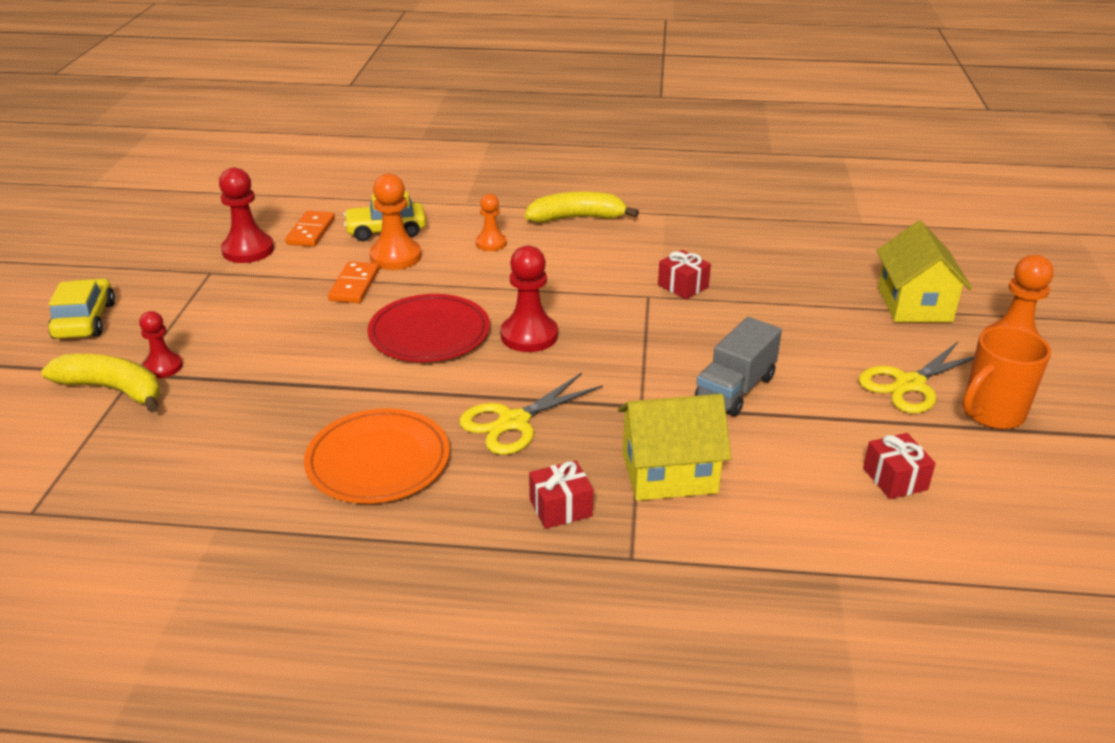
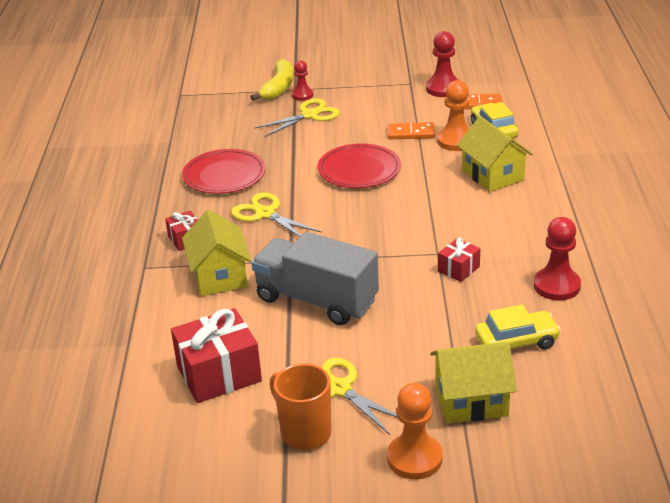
camera: 85 degrees right, 0 degrees up
(85, 320) = (344, 62): yellow car -> yellow car (516, 342)
(237, 364) = (309, 115): none -> yellow scissors
(378, 460) = (224, 175): orange plate -> red plate
(491, 243) = (493, 175): orange pawn -> yellow house
(529, 335) = (365, 207): red pawn -> red pawn (556, 286)
(576, 218) = (555, 208): yellow banana -> none
(735, 389) = (316, 300): grey truck -> grey truck, size x1.57
(895, 479) = (219, 373): red gift -> red gift, size x1.93

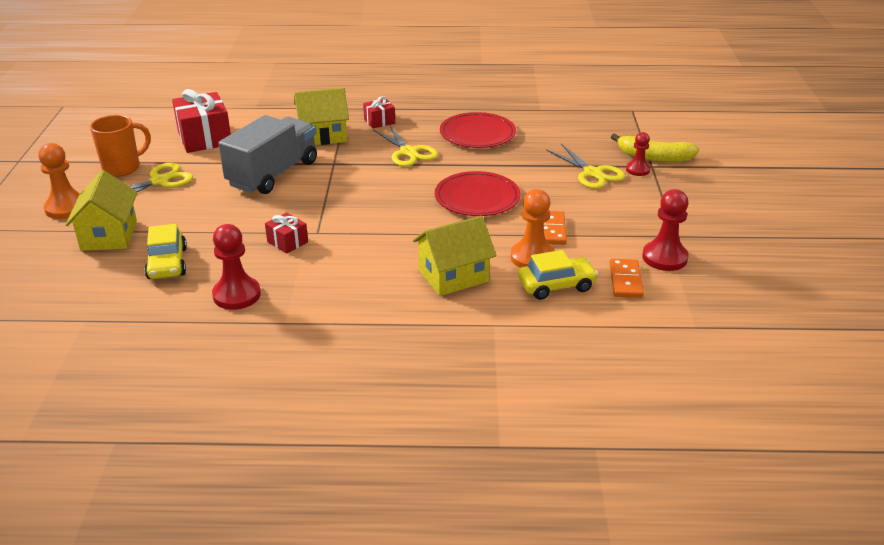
camera: 90 degrees right, 0 degrees up
(265, 214) = (408, 152): yellow scissors -> yellow scissors turned 105 degrees clockwise

